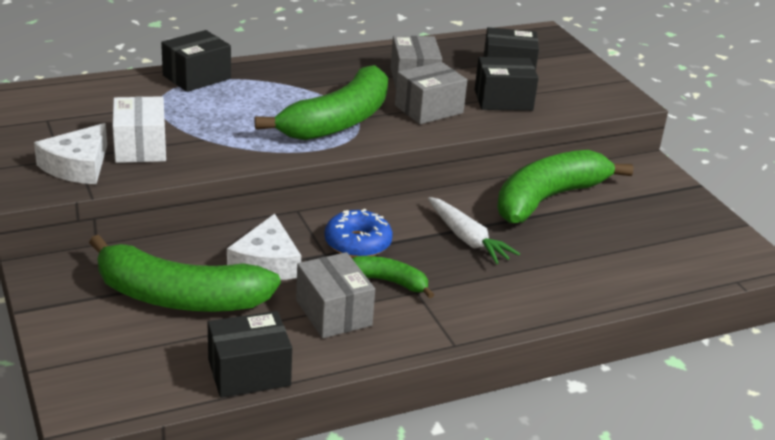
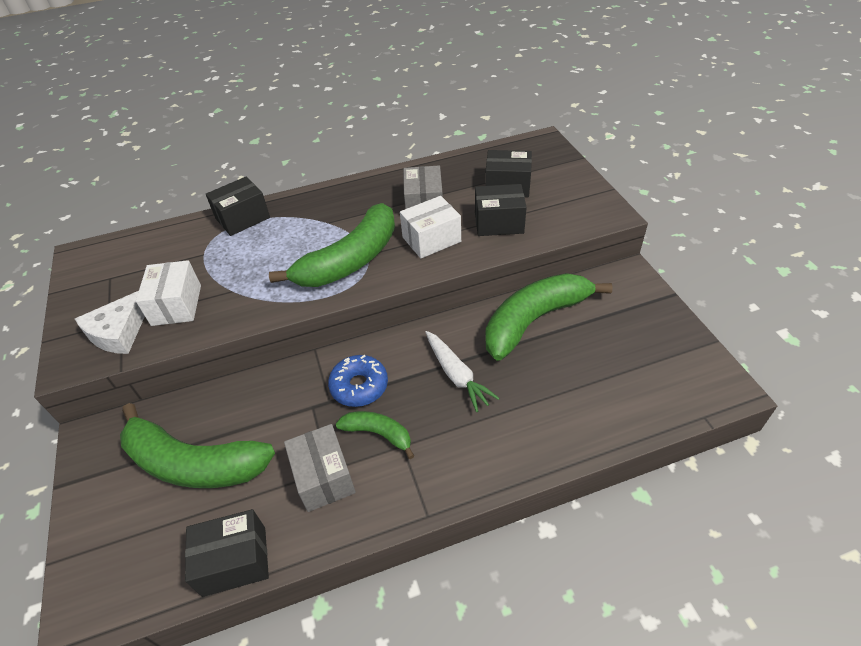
camera: 10 degrees right, 15 degrees up
(266, 262) = (276, 415): white cheese -> none
(429, 109) = (431, 239): grey box -> white box

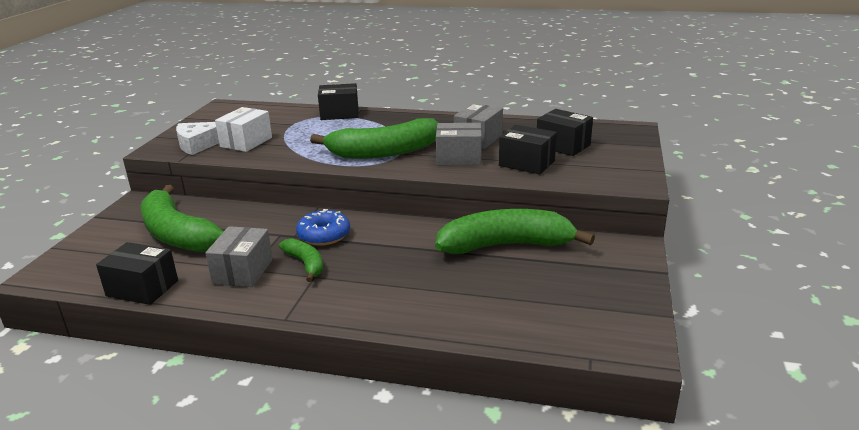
camera: 30 degrees right, 20 degrees down
(431, 239) = (459, 158): white box -> grey box
(456, 375) = (402, 254): white carrot -> none

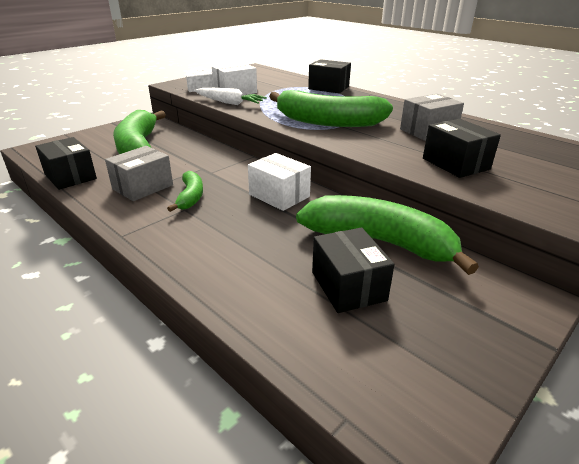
camera: 30 degrees right, 5 degrees up
(258, 156) = (229, 103): none -> white carrot
(324, 235) = (231, 179): blue donut -> none
(387, 236) = (279, 195): none -> white box
(459, 158) = (390, 142): grey box -> none
(563, 145) = (516, 158): black box -> black box (348, 286)

